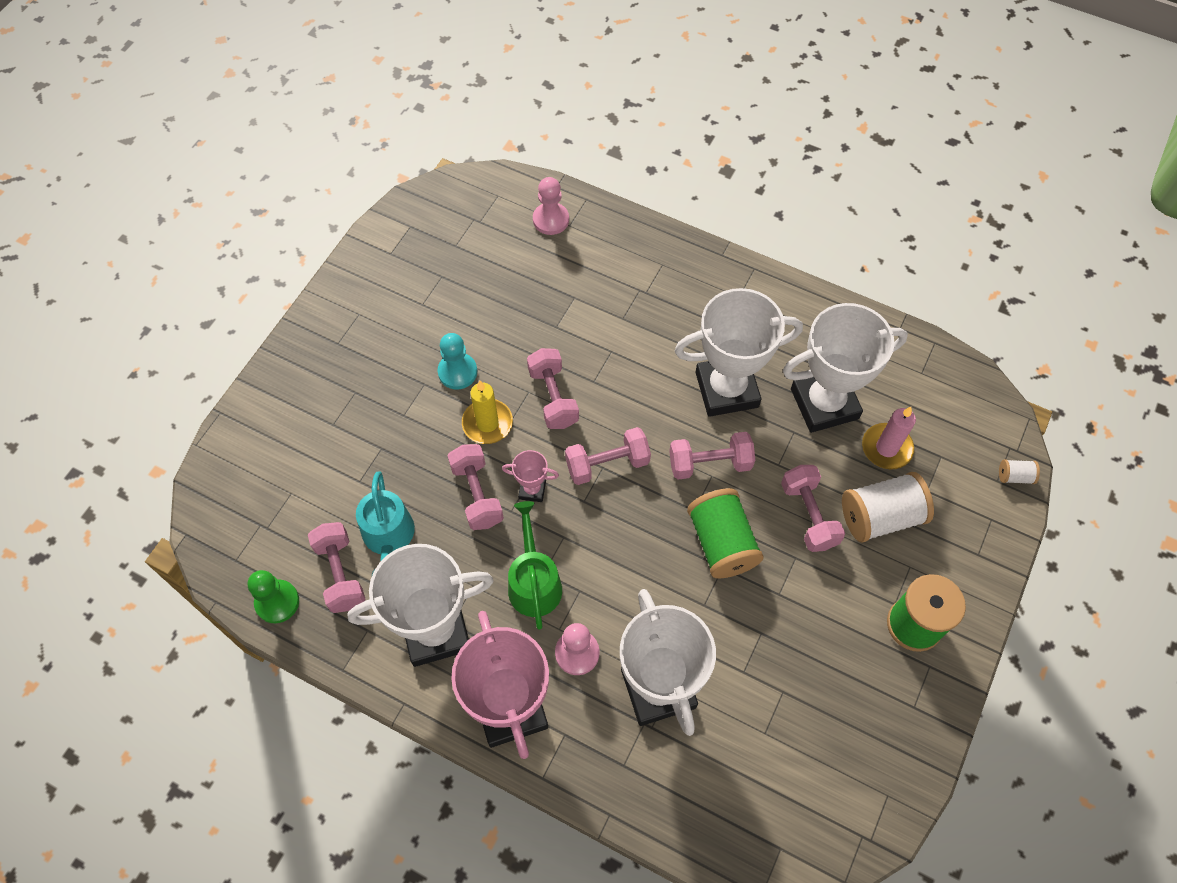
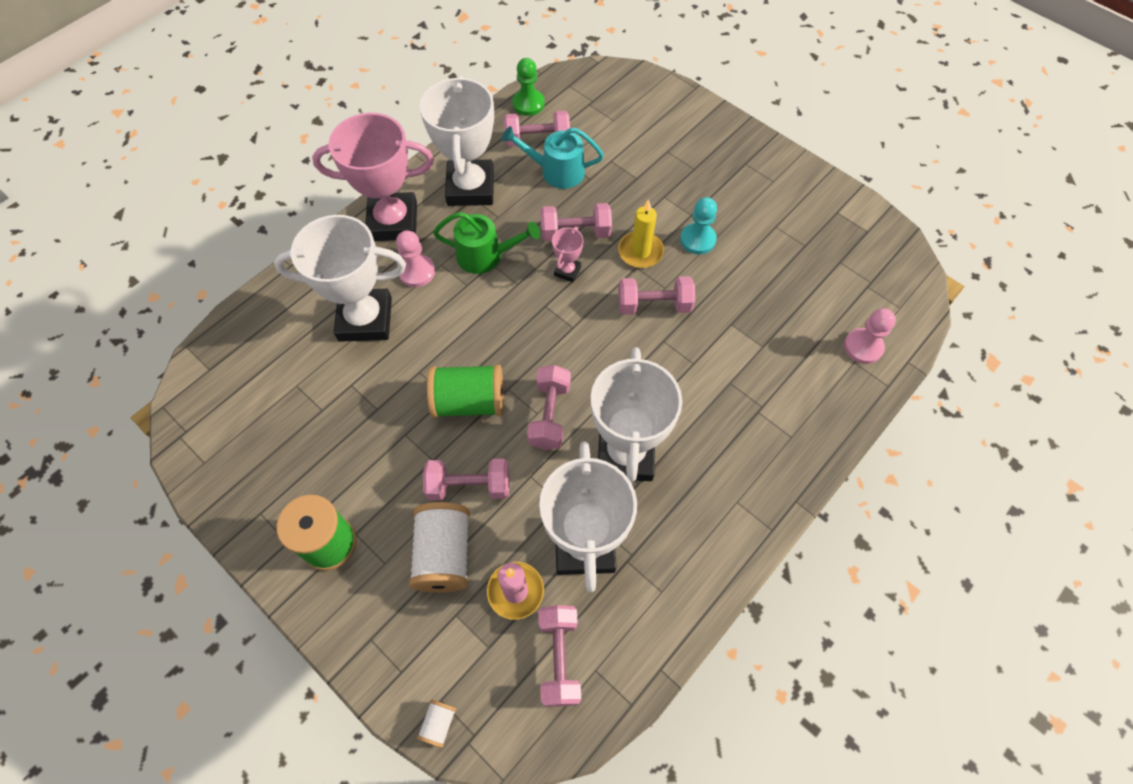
camera: 105 degrees right, 0 degrees up
(607, 464) = (575, 331): pink dumbbell -> pink dumbbell (559, 658)

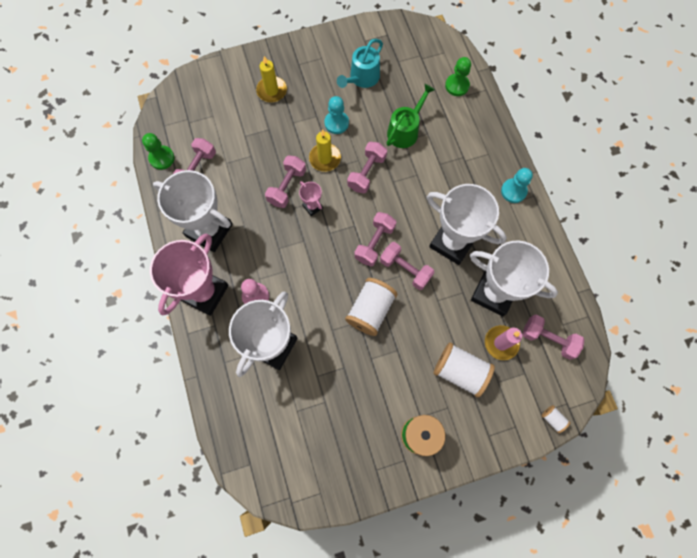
camera: 60 degrees left, 10 degrees up
(469, 402) = (370, 310): green spool -> white spool
(469, 486) = (425, 337): pink dumbbell -> pink dumbbell (374, 243)
(485, 256) = (270, 248): green watering can -> green watering can (405, 130)
(557, 171) = (231, 171): turquoise watering can -> turquoise watering can (362, 78)
(688, 156) = (272, 91): none -> yellow candle
(758, 498) = (513, 191): none -> turquoise pawn
(863, 347) = (457, 85): pink pawn -> green pawn

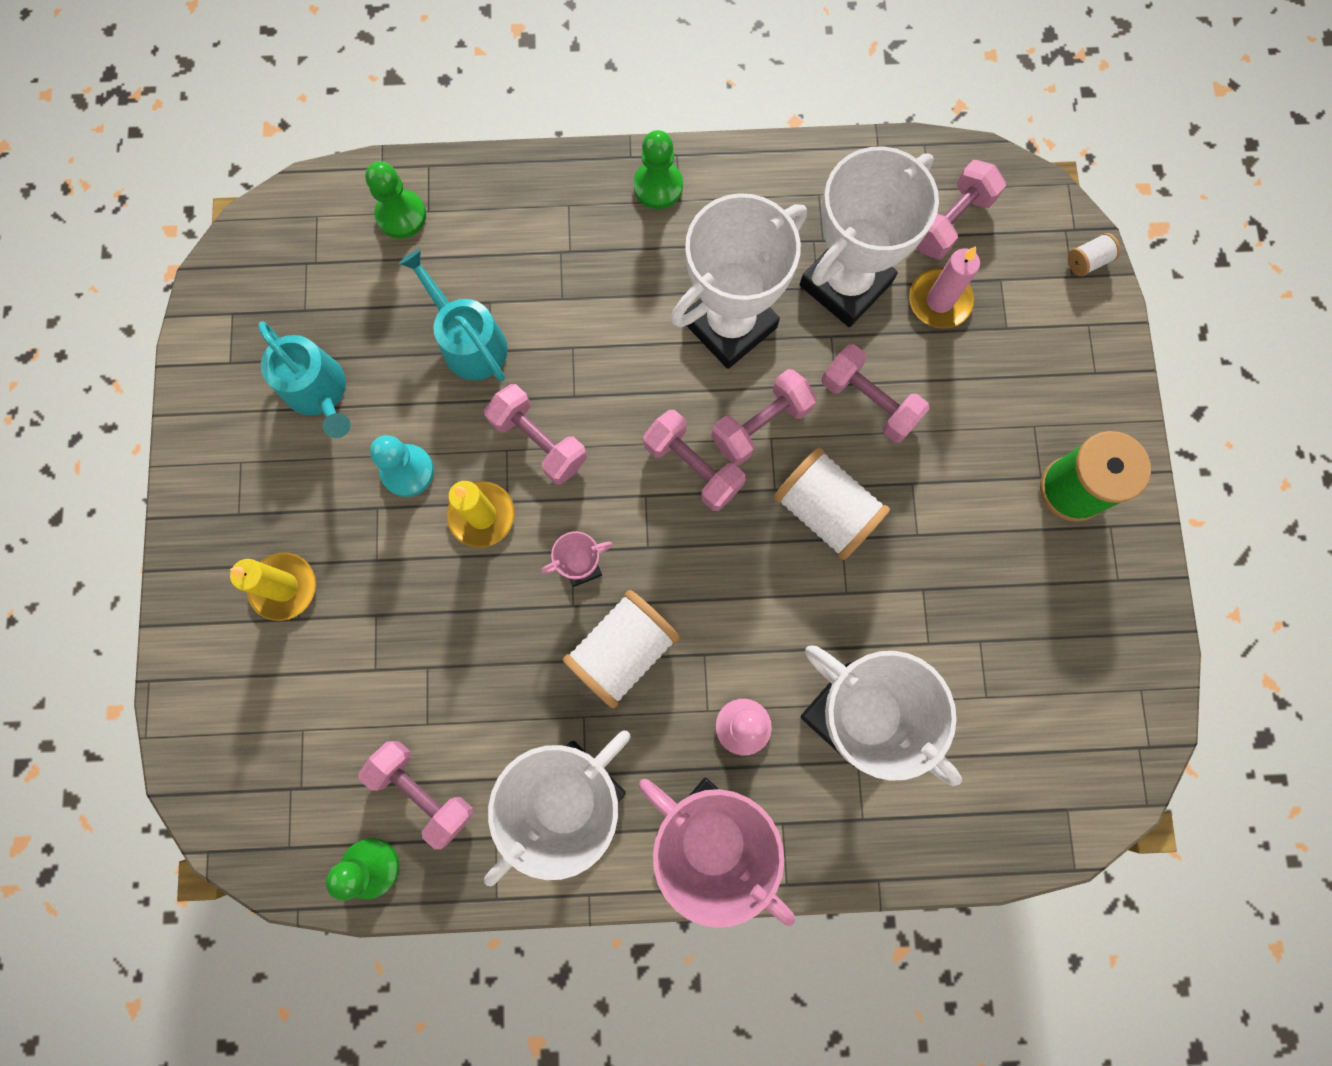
camera: 75 degrees left, 5 degrees up
(287, 187) = (522, 607): pink dumbbell -> pink dumbbell (869, 401)
(405, 130) = (469, 342): green watering can -> turquoise watering can
(460, 371) = (975, 385): white spool -> white spool (623, 650)
(513, 191) = (658, 186): turquoise pawn -> green pawn

